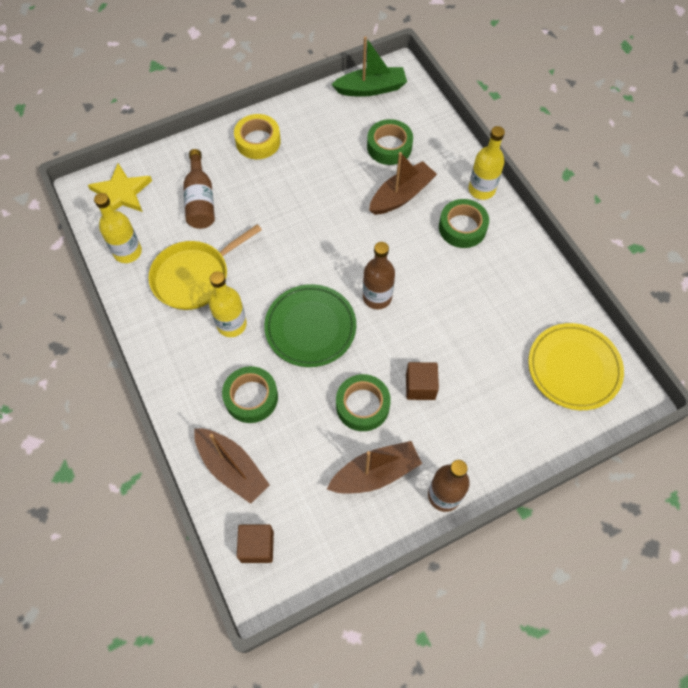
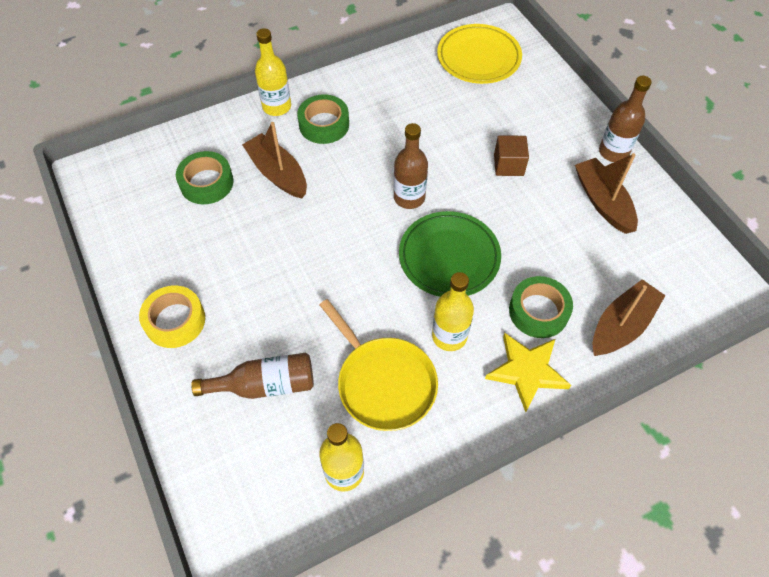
camera: 90 degrees left, 5 degrees down
(121, 193) = (242, 494): yellow star -> yellow star (527, 371)
(257, 546) = (696, 298): brown cube -> none
(362, 405) = (534, 211): green tape -> none
(371, 89) = (112, 199): green boat -> none

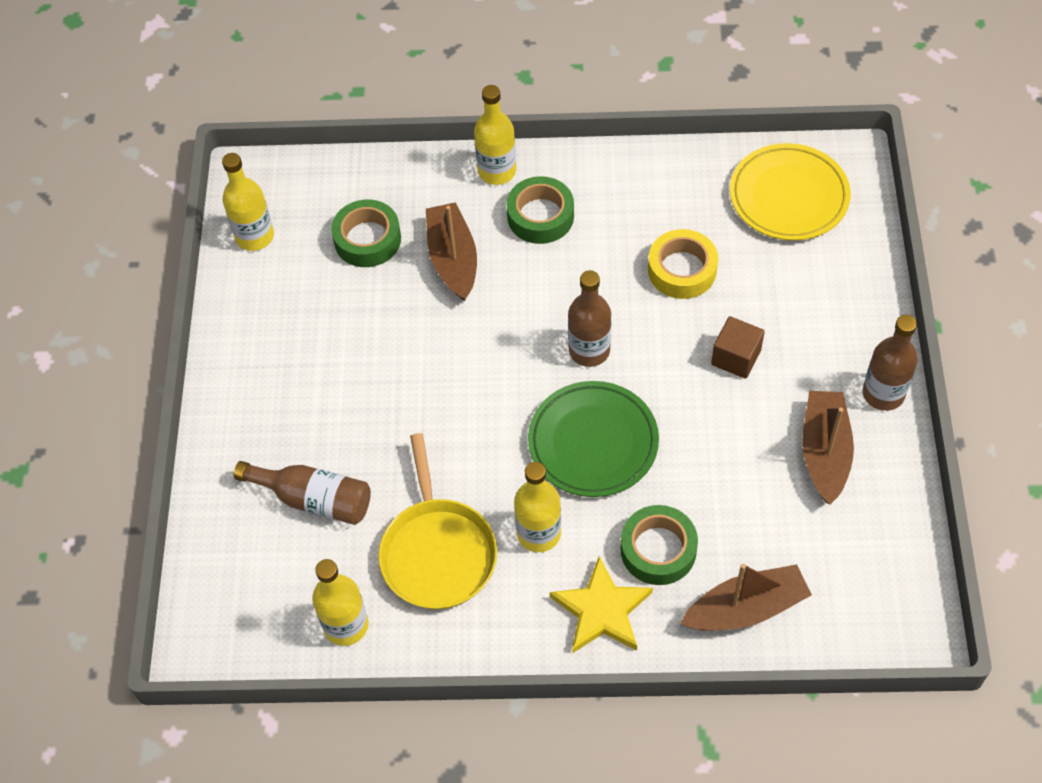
camera: 30 degrees right, 0 degrees up
(117, 211) = (255, 236): none -> yellow bottle
(175, 321) = (256, 389): yellow tape -> yellow tape (682, 270)

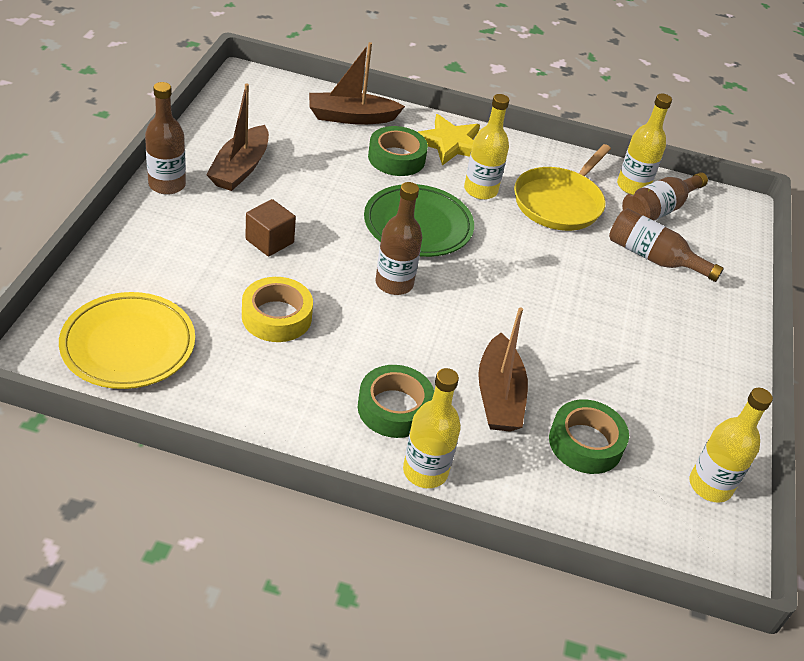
camera: 175 degrees left, 15 degrees down
(310, 590) = (658, 210): none -> brown bottle
(437, 552) = (559, 202): yellow pan -> yellow pan turned 150 degrees counterclockwise

